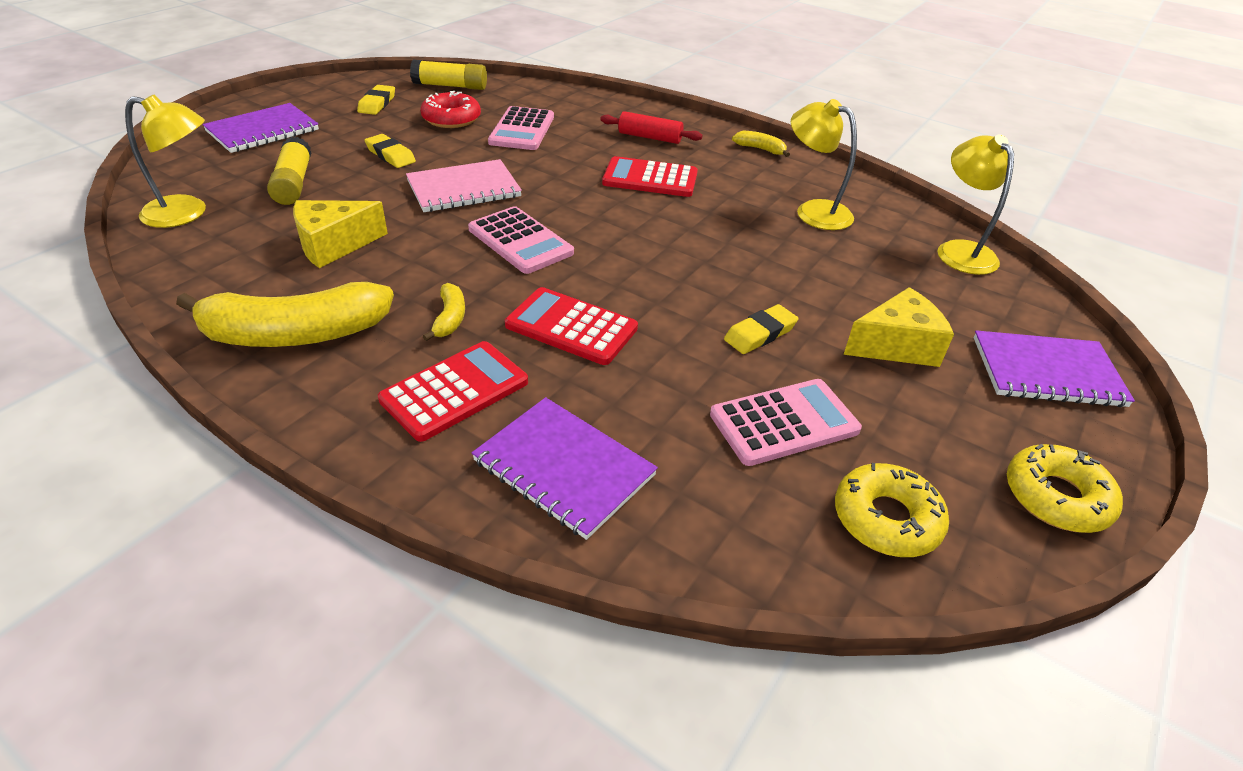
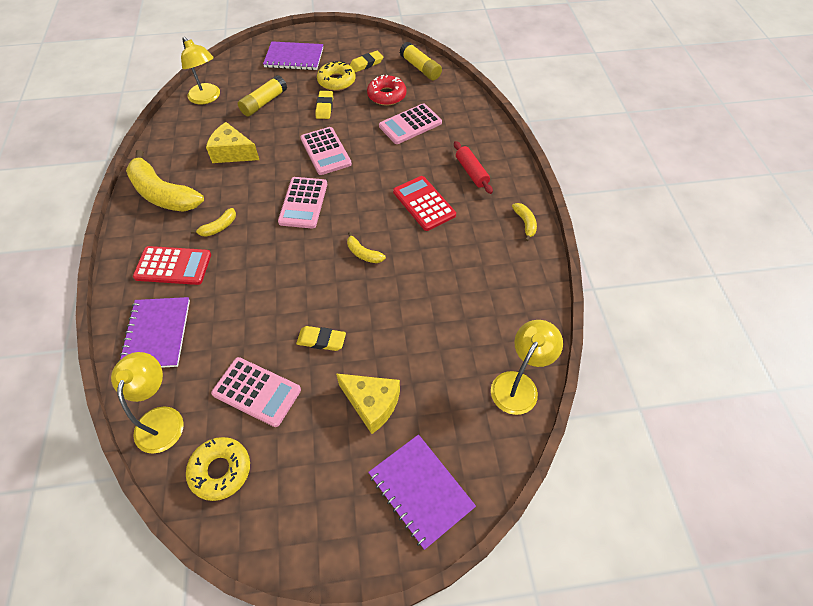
camera: 50 degrees right, 15 degrees up
(464, 189) = (325, 151): pink notebook -> pink calculator
(571, 327) = (254, 269): red calculator -> none
(666, 244) = (363, 253): none -> yellow banana
(813, 211) = (478, 290): yellow lamp -> yellow lamp (161, 419)
(1056, 497) = (300, 541): yellow donut -> yellow donut (336, 81)

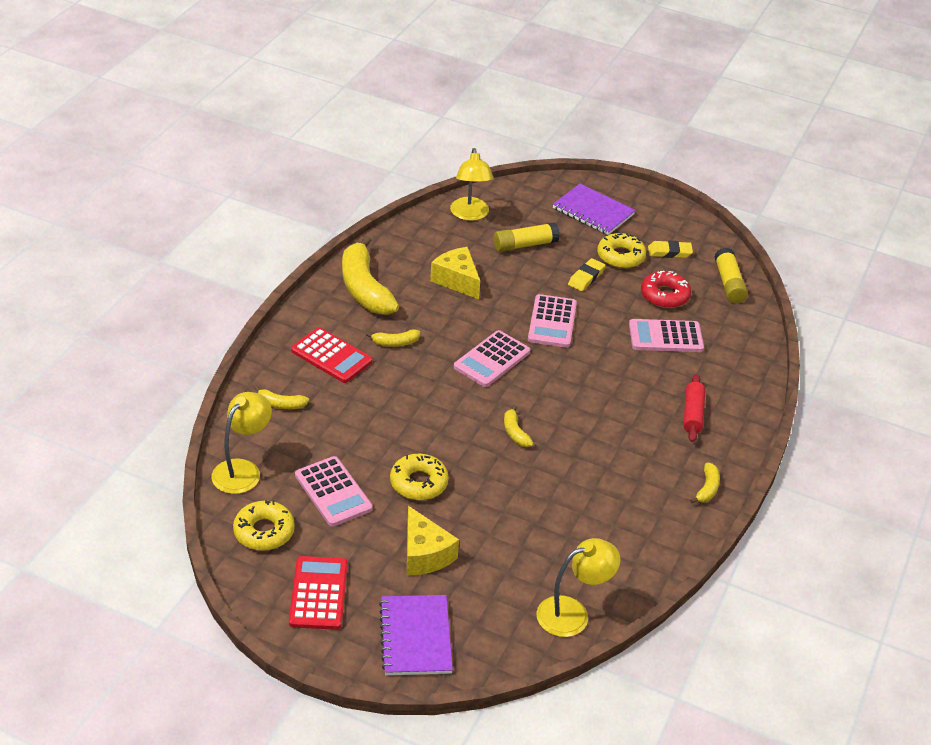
camera: 30 degrees right, 15 degrees down
(157, 334) = (281, 404): purple notebook -> yellow banana
(321, 340) = (419, 483): yellow eraser -> yellow donut
(424, 203) = (614, 418): red calculator -> red calculator (319, 593)

